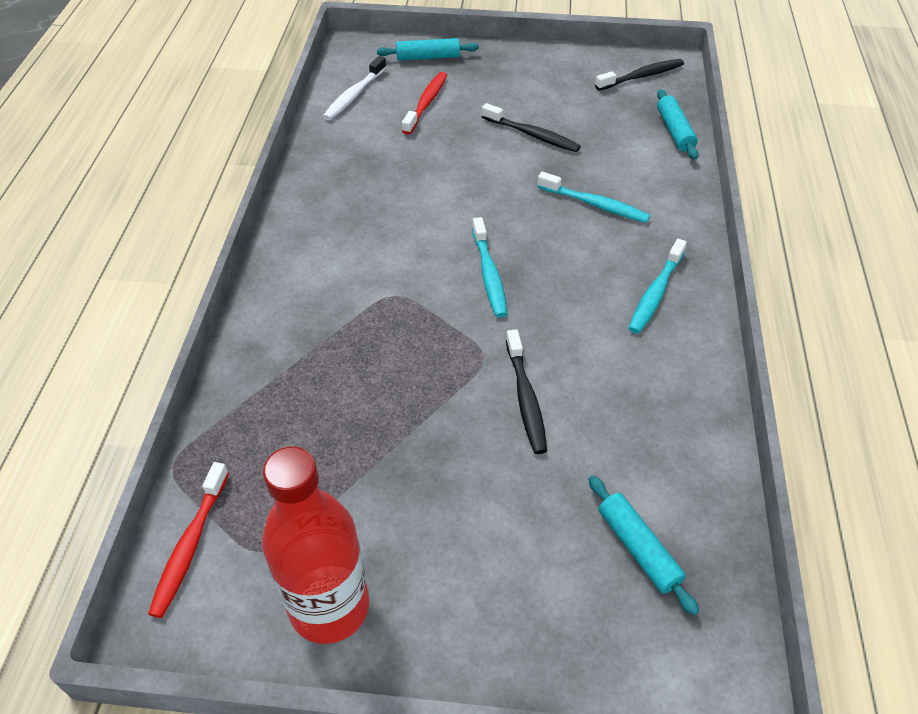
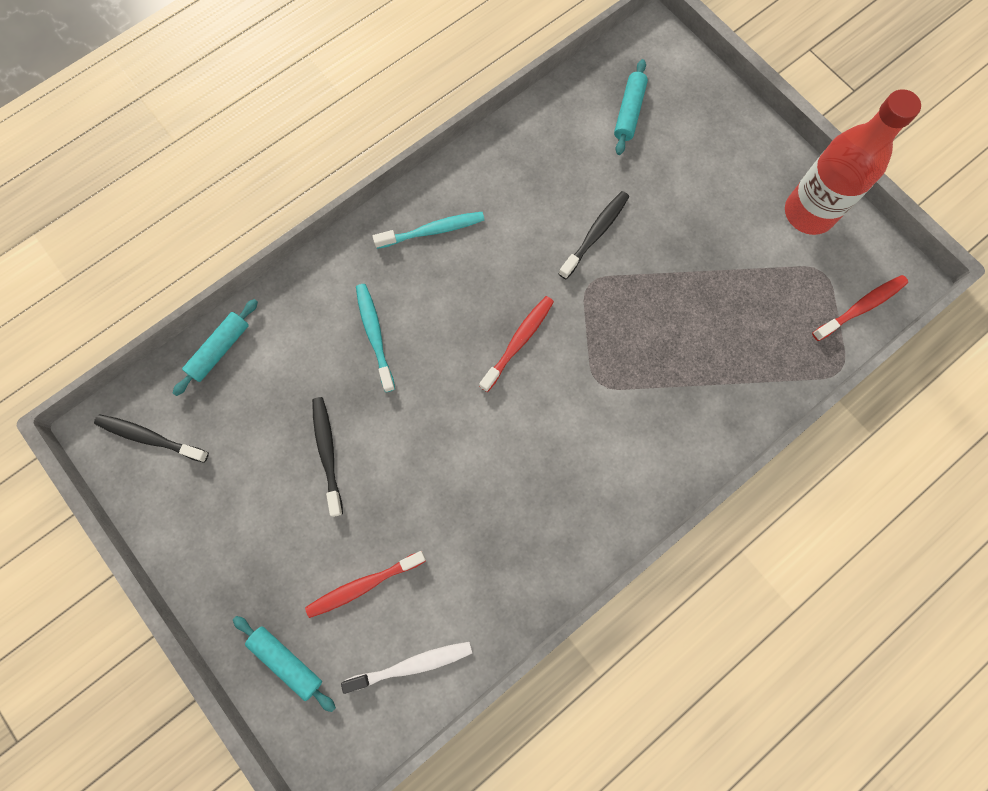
camera: 135 degrees left, 25 degrees up
(489, 274) = (518, 342): turquoise toothbrush -> red toothbrush

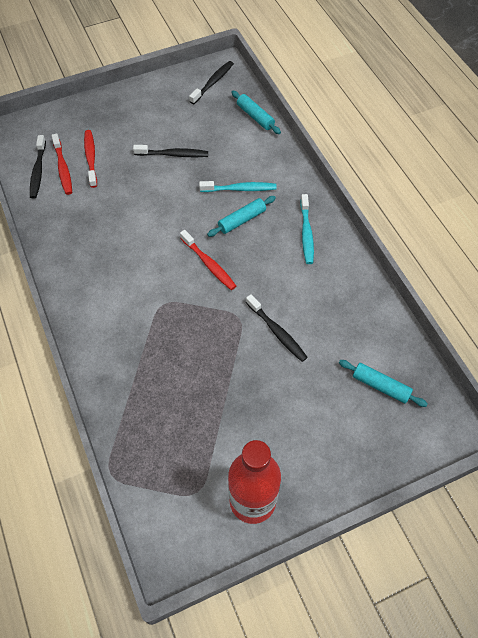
camera: 105 degrees right, 15 degrees down
(286, 661) = (68, 121): turquoise rolling pin -> turquoise rolling pin (242, 220)
(412, 665) = (38, 171): white toothbrush -> black toothbrush
(861, 307) = (155, 511): red toothbrush -> red toothbrush (63, 168)

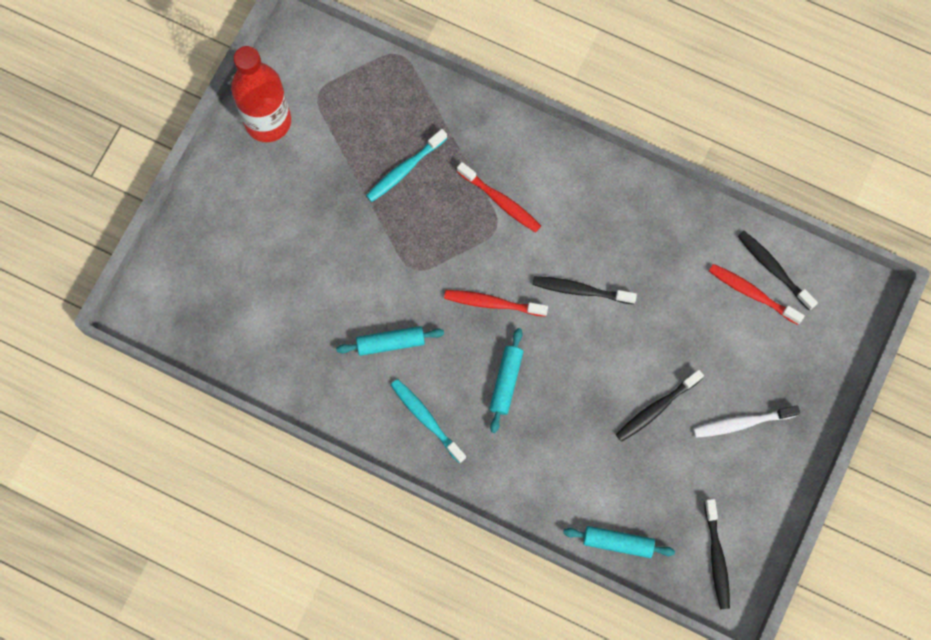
camera: 140 degrees right, 15 degrees up
(91, 158) = (738, 330): red toothbrush -> red toothbrush (500, 201)
(138, 121) = (742, 423): none -> white toothbrush
(240, 189) = (542, 421): turquoise toothbrush -> turquoise toothbrush (404, 169)
(277, 332) = (366, 283): black toothbrush -> black toothbrush (580, 290)
(380, 386) = (232, 303): turquoise rolling pin -> turquoise rolling pin (390, 343)

